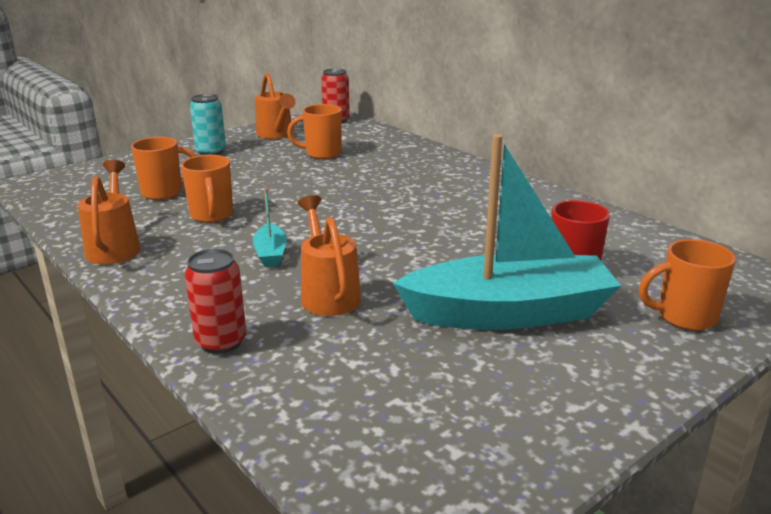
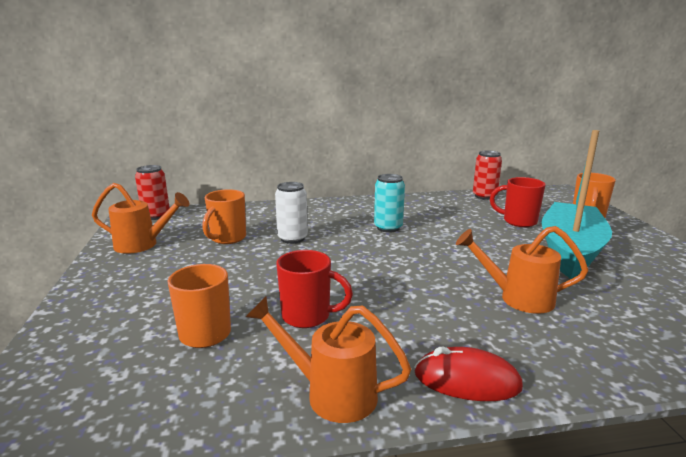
camera: 60 degrees left, 5 degrees down
(158, 290) = (467, 380): none -> red mouse
(211, 152) = (127, 284): turquoise can -> turquoise can (388, 228)
(212, 215) = (308, 316): orange mug -> red mug
(221, 342) = (589, 363): red can -> red can (484, 196)
(270, 253) = (425, 305): turquoise boat -> none
(352, 174) = (292, 238): none -> white can

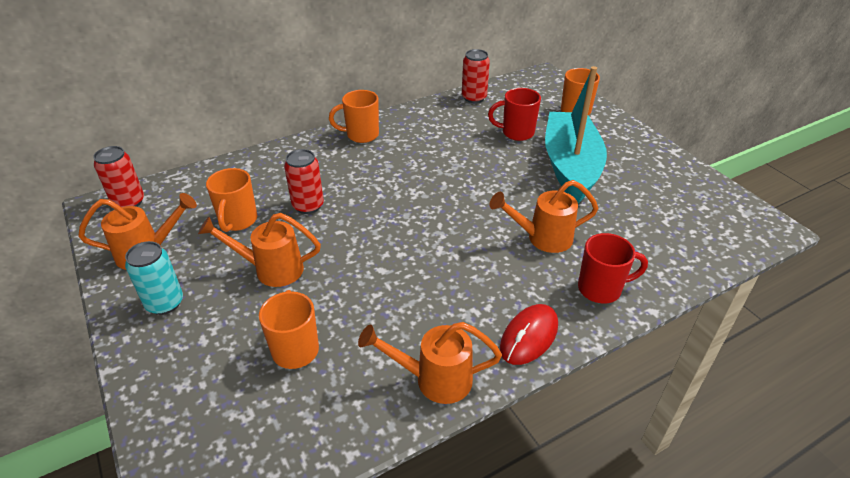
camera: 20 degrees left, 20 degrees up
(229, 272) = (271, 269): none -> orange watering can
(292, 238) = (308, 205): white can -> red can
(308, 316) = (376, 305): red mug -> red mug (601, 289)
(368, 205) = (361, 135): none -> orange mug
(388, 228) = (397, 168): turquoise can -> turquoise can (165, 303)
(467, 380) = (529, 337): red mouse -> red mouse turned 45 degrees counterclockwise

